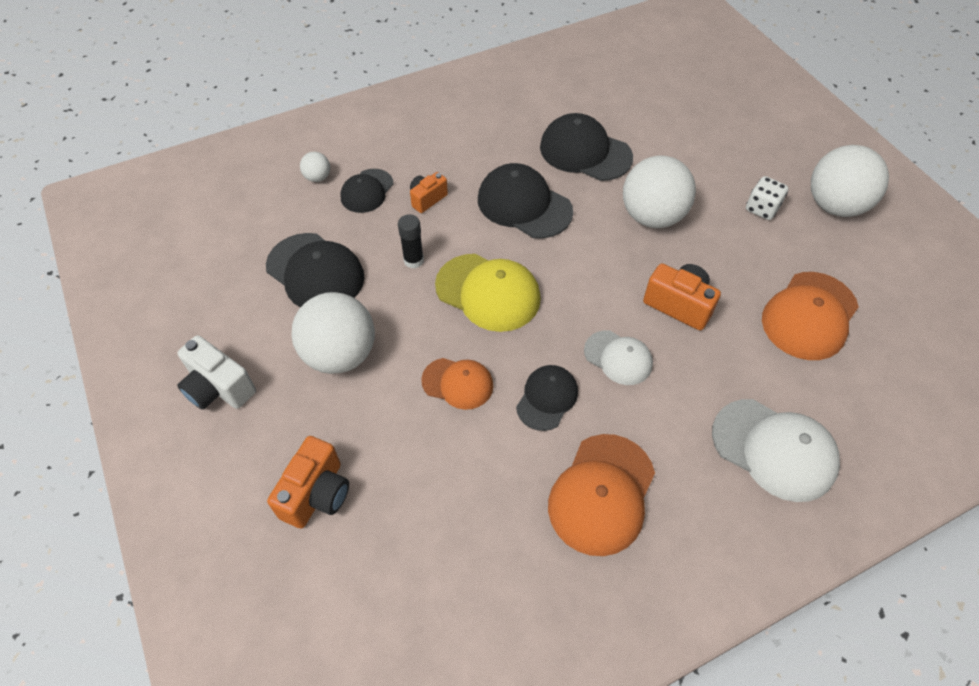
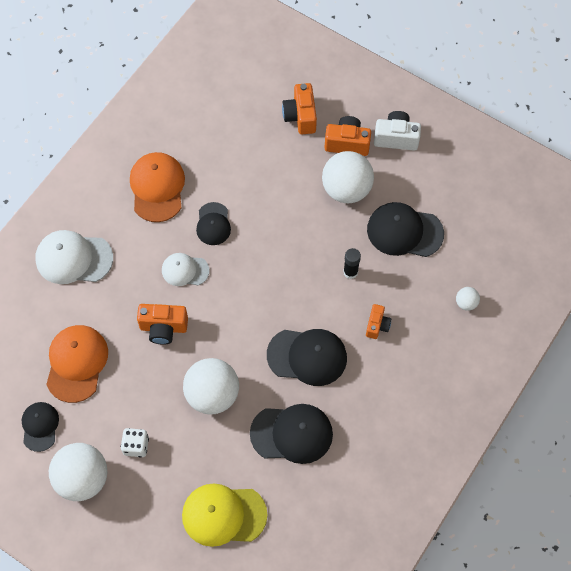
camera: 150 degrees right, 10 degrees up
(287, 416) = (347, 143): none -> orange camera
(367, 191) = (423, 310): black cap -> black cap (40, 426)
(457, 383) = (268, 207): orange cap -> none
(488, 292) = (288, 274): yellow cap -> yellow cap (224, 515)

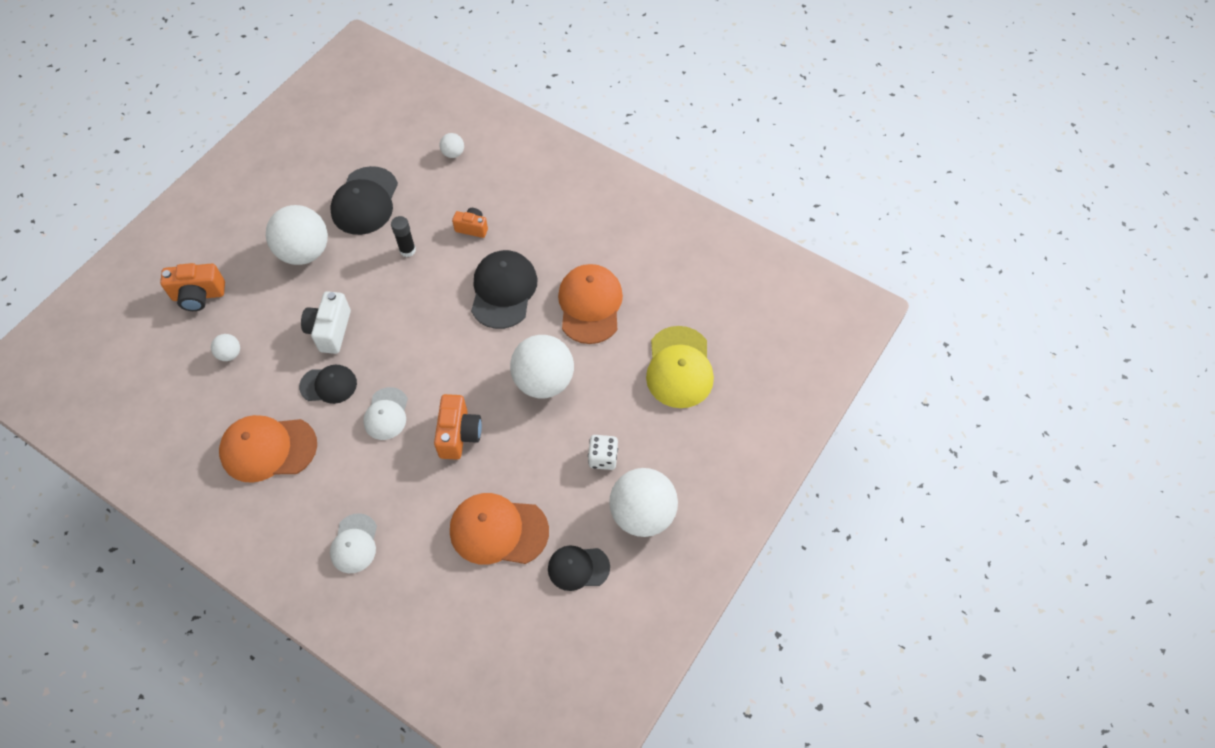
camera: 90 degrees left, 5 degrees down
(74, 258) = (354, 543): white cap -> white cap, size x0.61
(244, 148) = (230, 354): none -> white ball
(292, 434) = (590, 305): black cap -> orange cap
(347, 143) = (245, 250): orange camera -> none
(396, 138) = (248, 205): white camera -> white camera (330, 330)

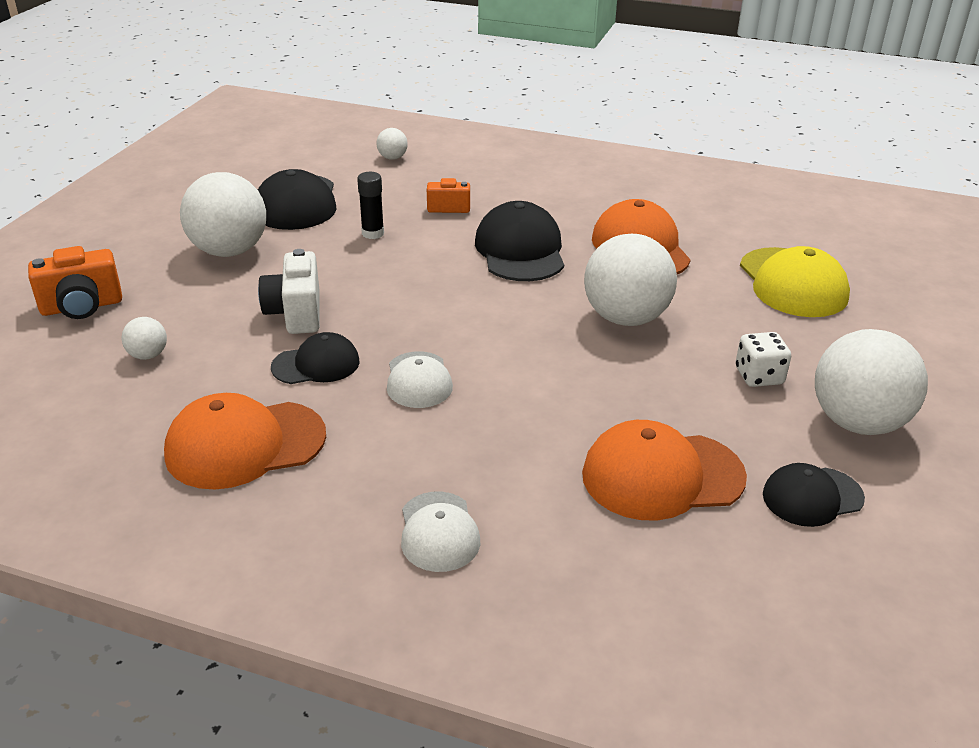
camera: 15 degrees left, 25 degrees down
(459, 434) = (539, 385): orange camera -> none

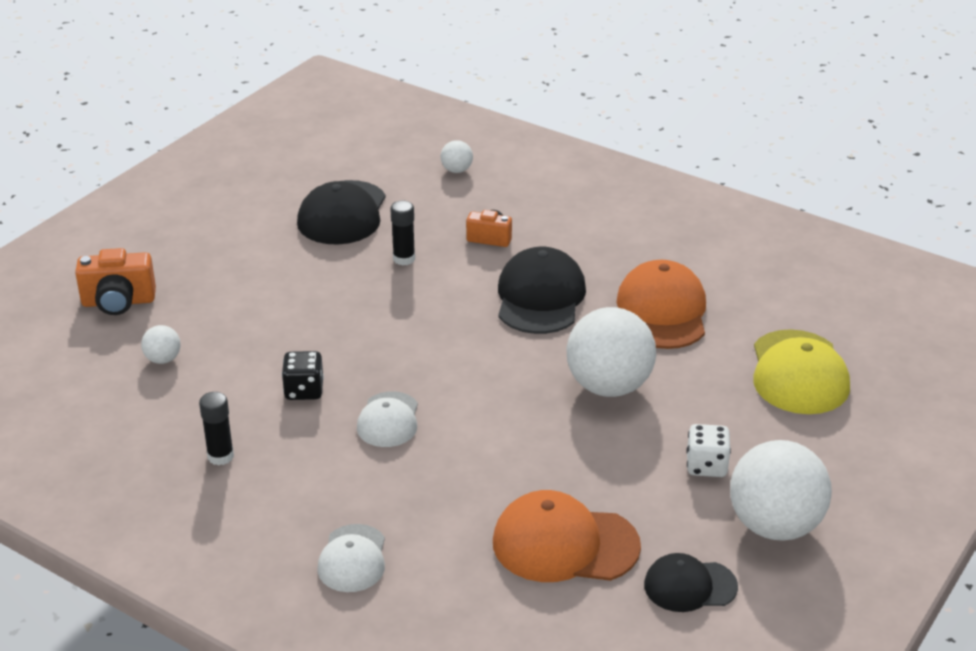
camera: 15 degrees right, 0 degrees up
(229, 251) = (263, 261): white ball -> none
(245, 445) = (220, 456): orange cap -> black glue stick
(295, 313) = (303, 336): white camera -> none
(316, 364) = (304, 390): black cap -> black dice

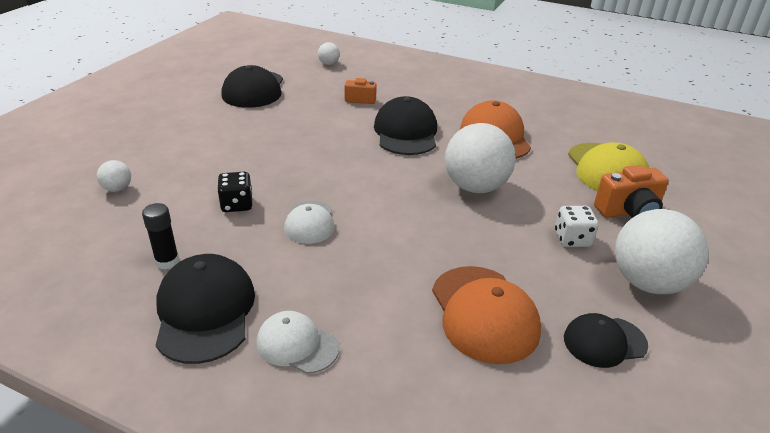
camera: 10 degrees left, 0 degrees up
(118, 302) = (82, 151): orange camera -> orange camera (628, 212)
(259, 515) = (205, 311): none -> black cap
(352, 559) = (297, 345): white cap -> white cap turned 120 degrees clockwise
(404, 259) = (302, 114): black glue stick -> none
(565, 544) = (484, 313): orange cap -> orange cap turned 105 degrees counterclockwise

